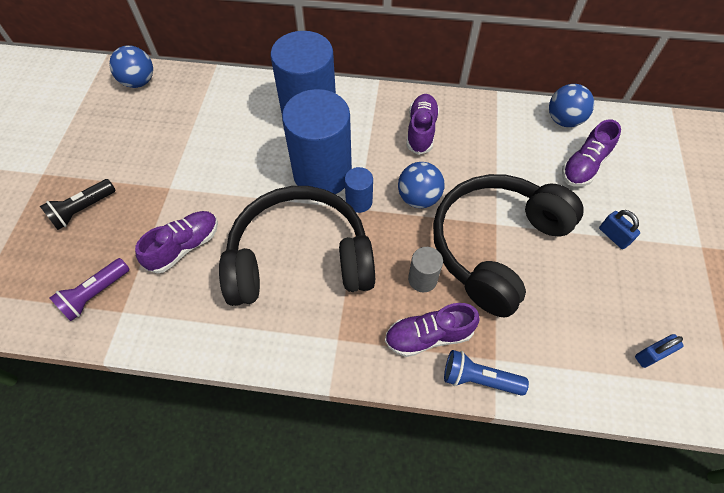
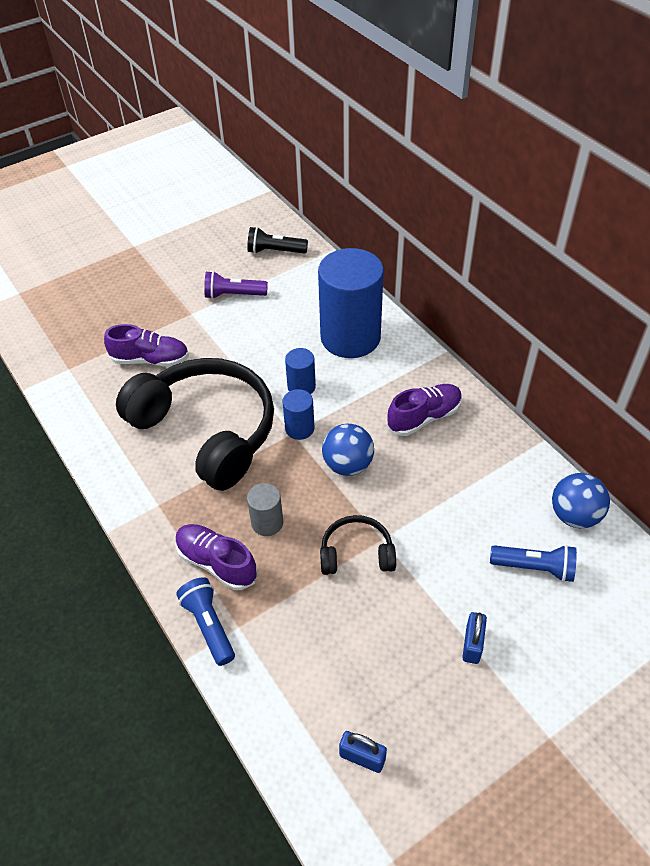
camera: 50 degrees right, 10 degrees down
(83, 210) = (126, 287): black flashlight -> black flashlight (275, 251)
(95, 294) = (69, 345): purple flashlight -> purple flashlight (233, 295)
(139, 82) = (265, 225): blue ball -> none
(322, 174) = (301, 387): blue cylinder -> blue cylinder, size x0.44
(495, 246) = (356, 553): black headphones -> black headphones, size x0.45
(584, 166) = (534, 567): purple shoe -> blue flashlight

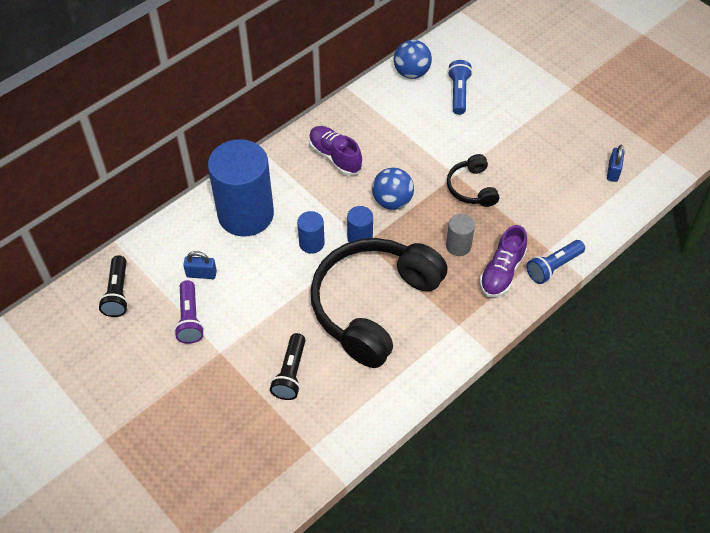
camera: 100 degrees left, 5 degrees up
(150, 360) = (290, 373): purple shoe -> black flashlight
(472, 644) = (523, 123): blue padlock -> blue padlock (201, 274)

